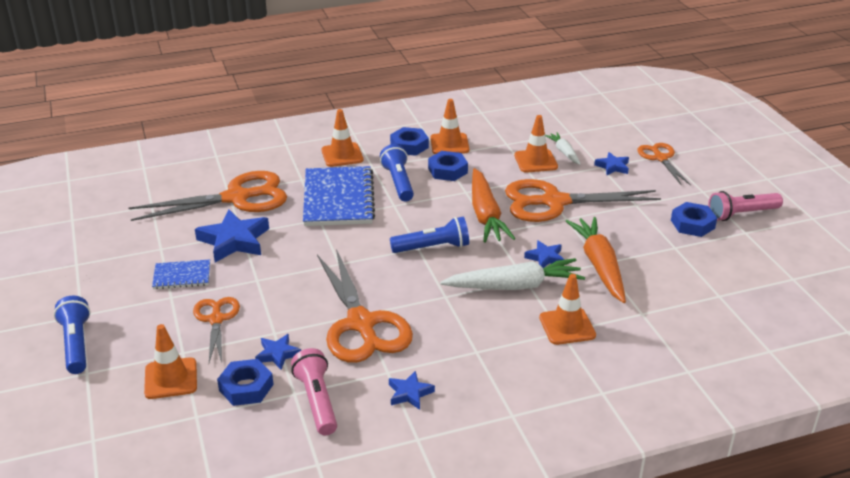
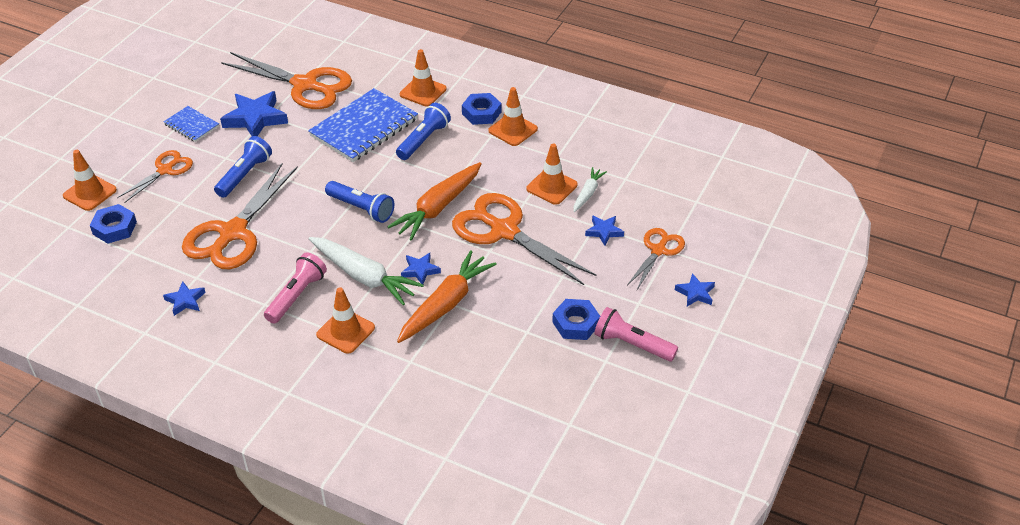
camera: 45 degrees right, 10 degrees up
(76, 344) = (80, 135): blue flashlight -> blue flashlight (245, 175)
(277, 354) = (160, 219): blue star -> blue star (695, 293)
(317, 401) = (134, 266): pink flashlight -> pink flashlight (296, 296)
(447, 170) = (473, 152): blue nut -> none

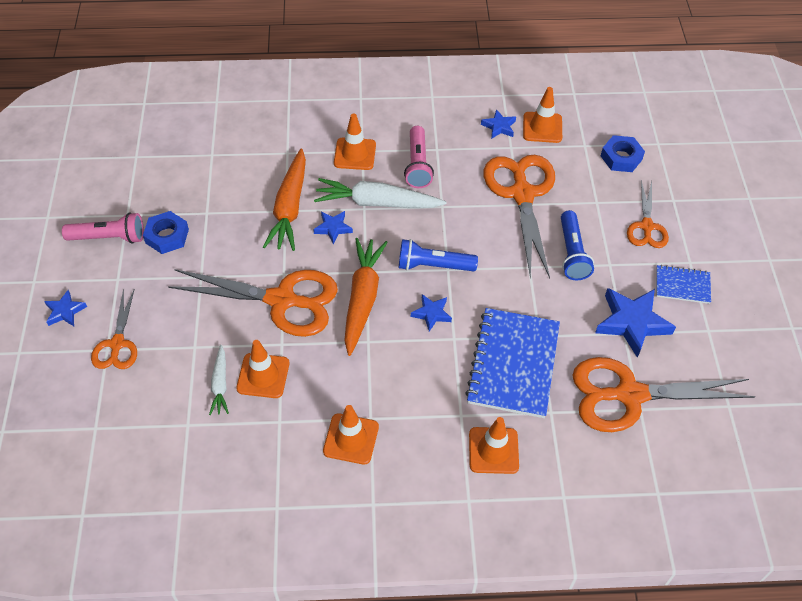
camera: 150 degrees right, 10 degrees up
(90, 193) = (680, 178): orange traffic cone -> orange traffic cone (542, 127)
(423, 140) = (438, 377): blue flashlight -> none
(481, 113) = (403, 449): blue nut -> none
(604, 232) = (182, 343): blue star -> blue star (431, 314)

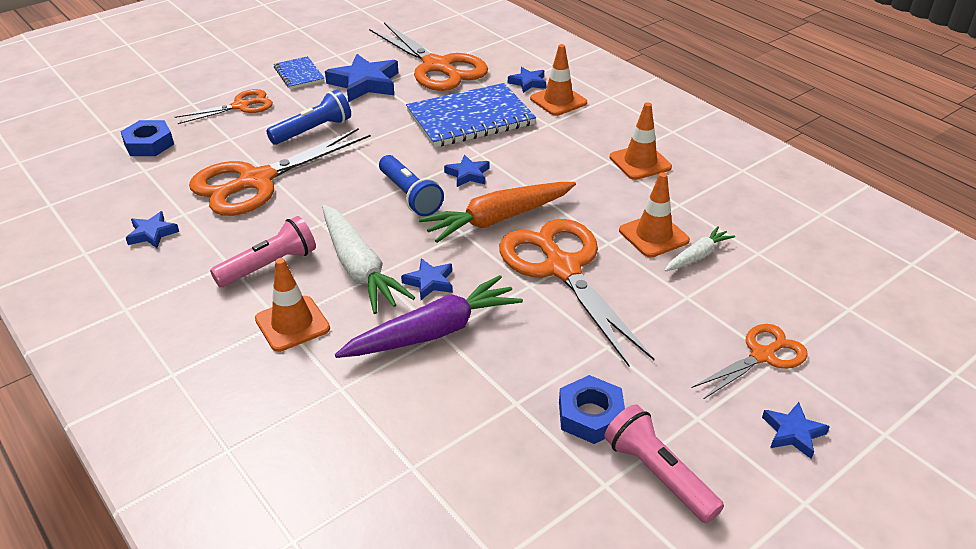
camera: 125 degrees left, 15 degrees down
(290, 208) = (434, 332): orange carrot -> purple carrot
(542, 127) = (132, 204): orange traffic cone -> none
(545, 449) = (528, 83): none -> blue star

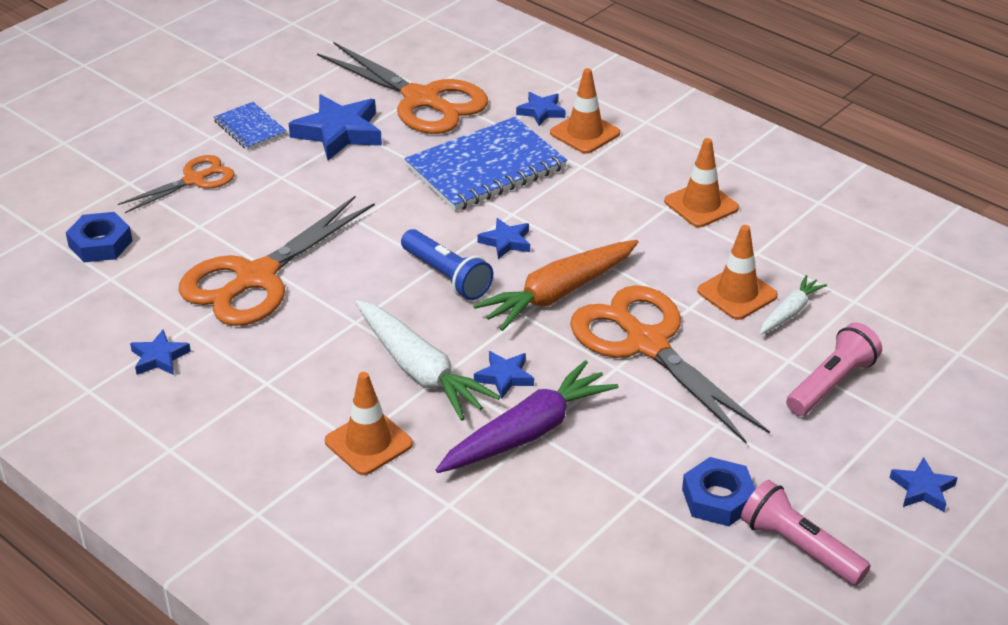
camera: 10 degrees left, 0 degrees up
(269, 265) = (315, 379): pink flashlight -> pink flashlight (831, 384)
(313, 130) = (299, 204): blue flashlight -> none
(762, 355) = (878, 414): orange scissors -> none

